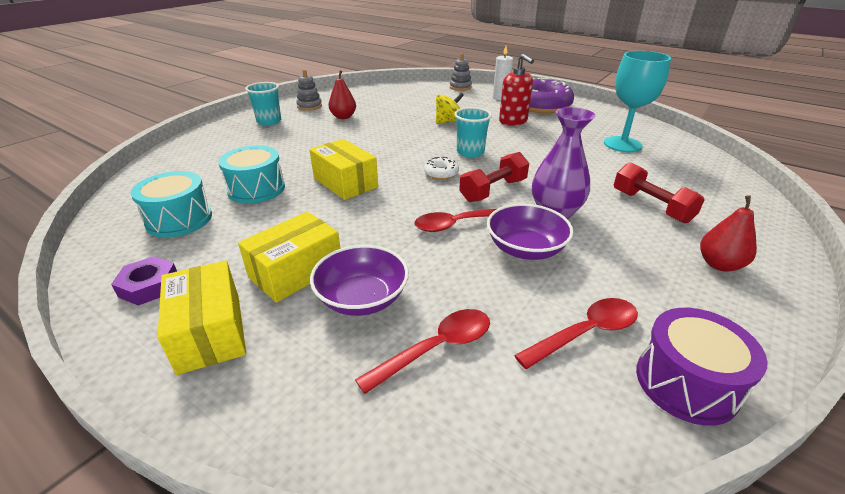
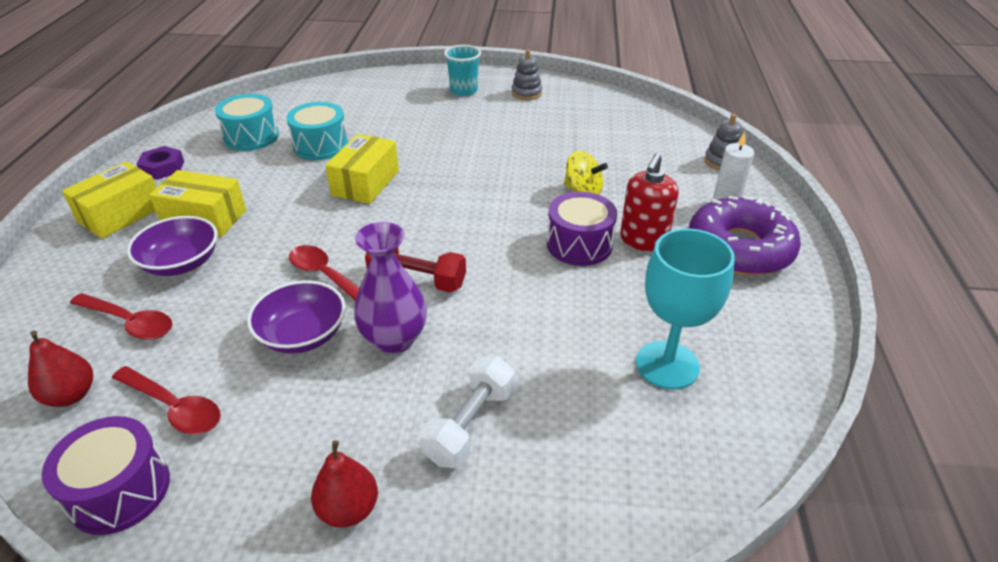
camera: 60 degrees right, 5 degrees up
(343, 117) = (519, 122): red pear -> red pear (71, 395)
(441, 173) = (431, 231): white donut -> none
(470, 152) = (505, 234): turquoise cup -> none
(501, 136) = (579, 244): none -> purple drum
(651, 206) = (470, 424): red dumbbell -> white dumbbell

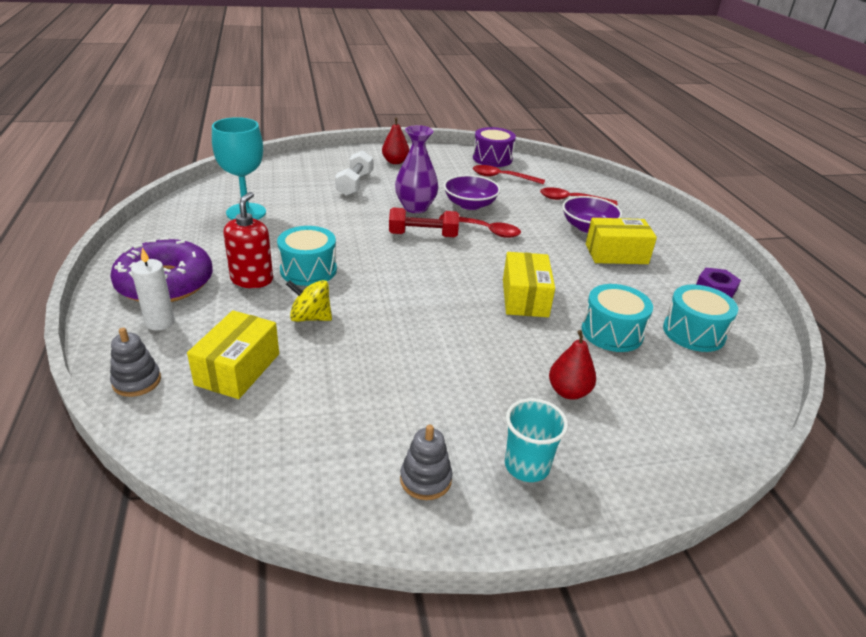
camera: 160 degrees right, 5 degrees down
(71, 395) = (555, 176): red pear -> red pear (568, 392)
(121, 214) = (678, 249): yellow box -> yellow box (238, 369)
(579, 244) = (308, 270): purple drum -> turquoise drum

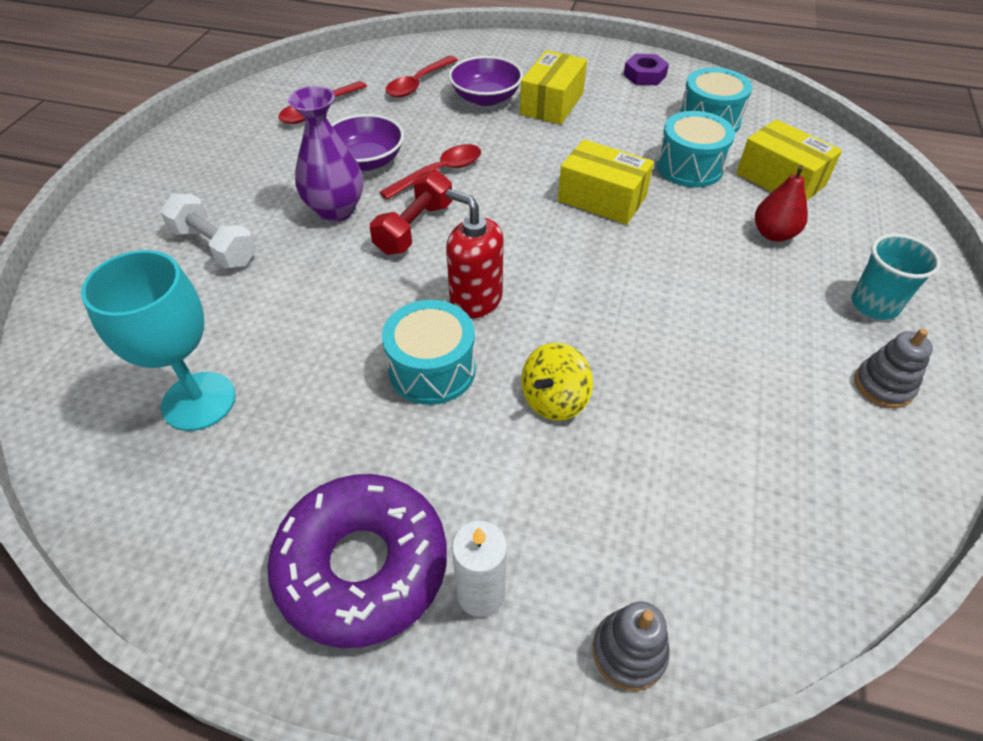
camera: 60 degrees left, 15 degrees up
(238, 369) = (642, 511): yellow box -> yellow box (780, 179)
(252, 279) = (420, 442): red soap dispenser -> red soap dispenser (475, 300)
(395, 162) = (181, 183): red pear -> none
(492, 158) = (259, 98): purple drum -> none

